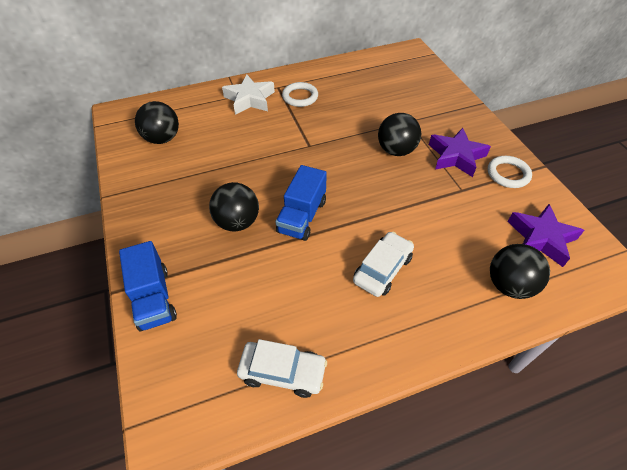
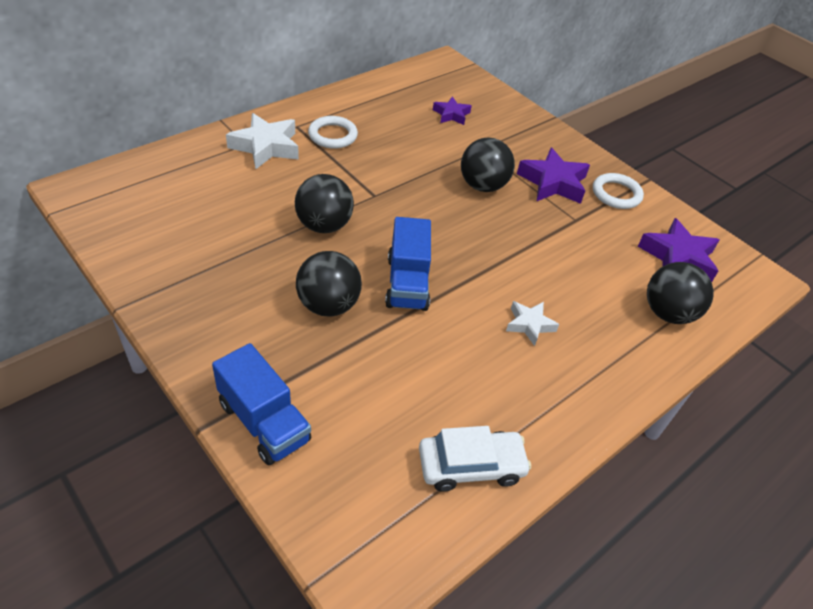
camera: 25 degrees left, 5 degrees down
(162, 139) = (166, 216): black ball -> black ball (324, 225)
(382, 269) = (529, 325): white car -> white star
(397, 91) = (451, 115): none -> purple star

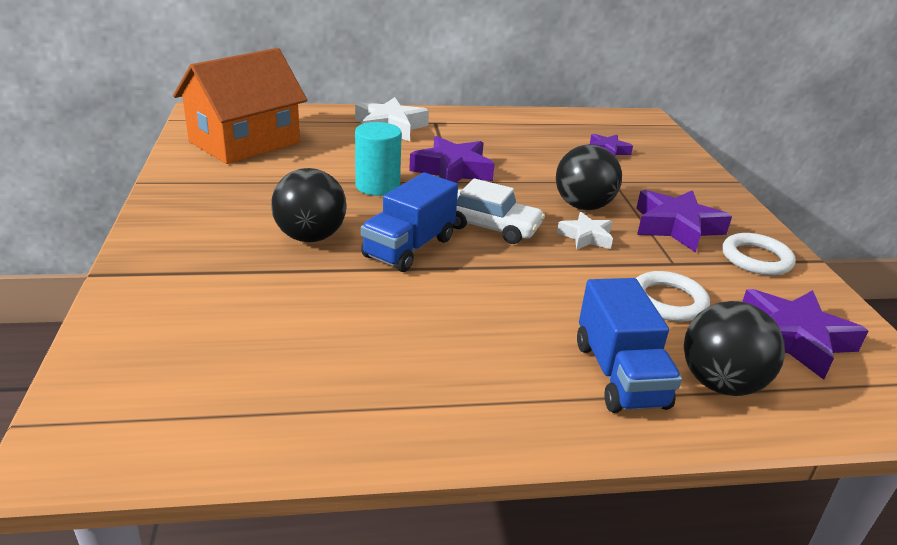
camera: 35 degrees right, 15 degrees down
(159, 216) = (245, 142): none -> orange house
(264, 422) = (144, 291): blue truck -> blue truck (619, 374)
(324, 225) = (377, 186): black ball -> turquoise cylinder
(333, 135) = (462, 135): white ring -> white ring (668, 301)
(362, 182) = (452, 170): none -> purple star
(471, 466) = (293, 411): white car -> white car (491, 227)
(529, 325) = (510, 325): white star -> white star (586, 237)

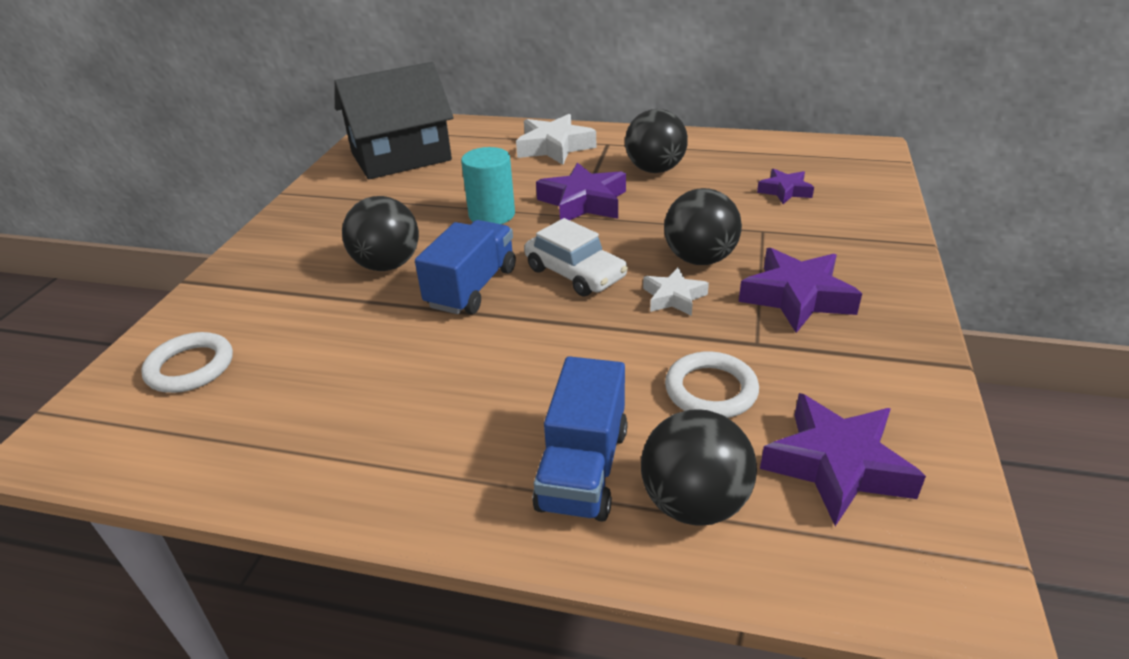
camera: 25 degrees right, 5 degrees up
(245, 142) = (401, 157): orange house -> black house
(409, 248) = (472, 287): blue truck -> blue truck turned 150 degrees clockwise
(492, 141) = (655, 169): none -> black ball
(756, 259) = (872, 352): white ring -> white ring (190, 367)

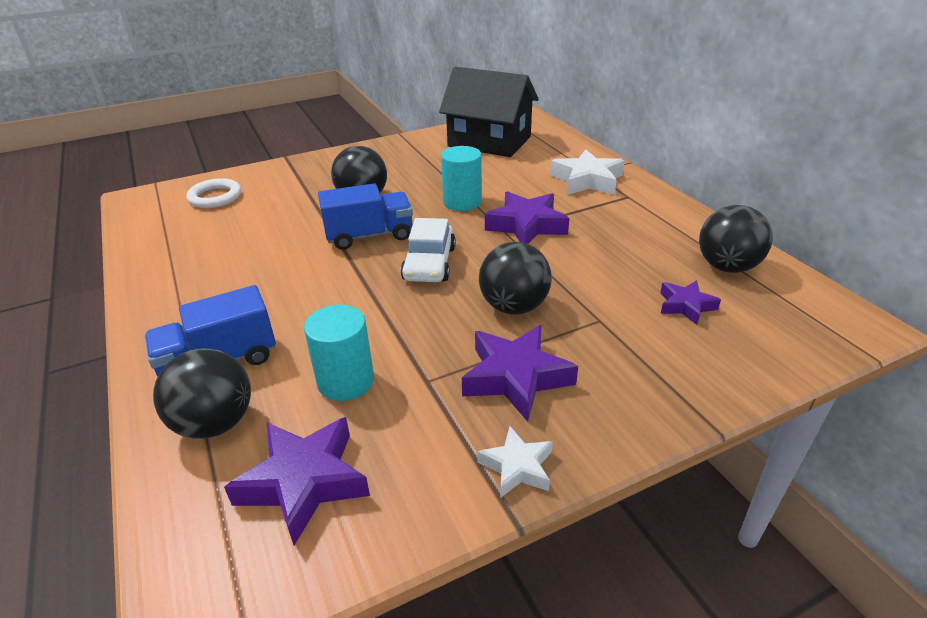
camera: 50 degrees right, 0 degrees up
(655, 169) = (620, 232): black ball -> black ball (727, 267)
(674, 297) = (446, 317): white star -> white star (517, 467)
(711, 390) = (345, 381): white ring -> turquoise cylinder

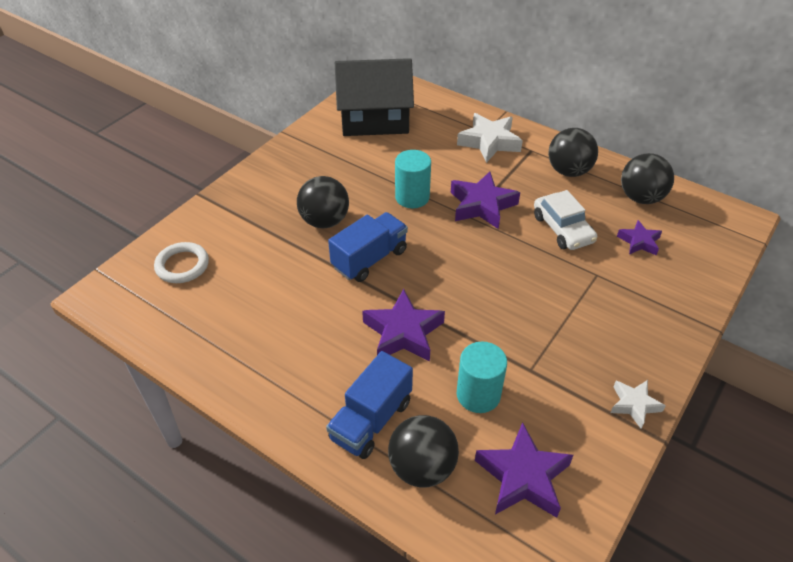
camera: 30 degrees left, 10 degrees up
(429, 263) = (442, 269): white car -> white car (563, 229)
(514, 307) = (535, 285): black ball -> black ball (568, 171)
(515, 377) = (582, 342): purple star -> purple star (403, 332)

